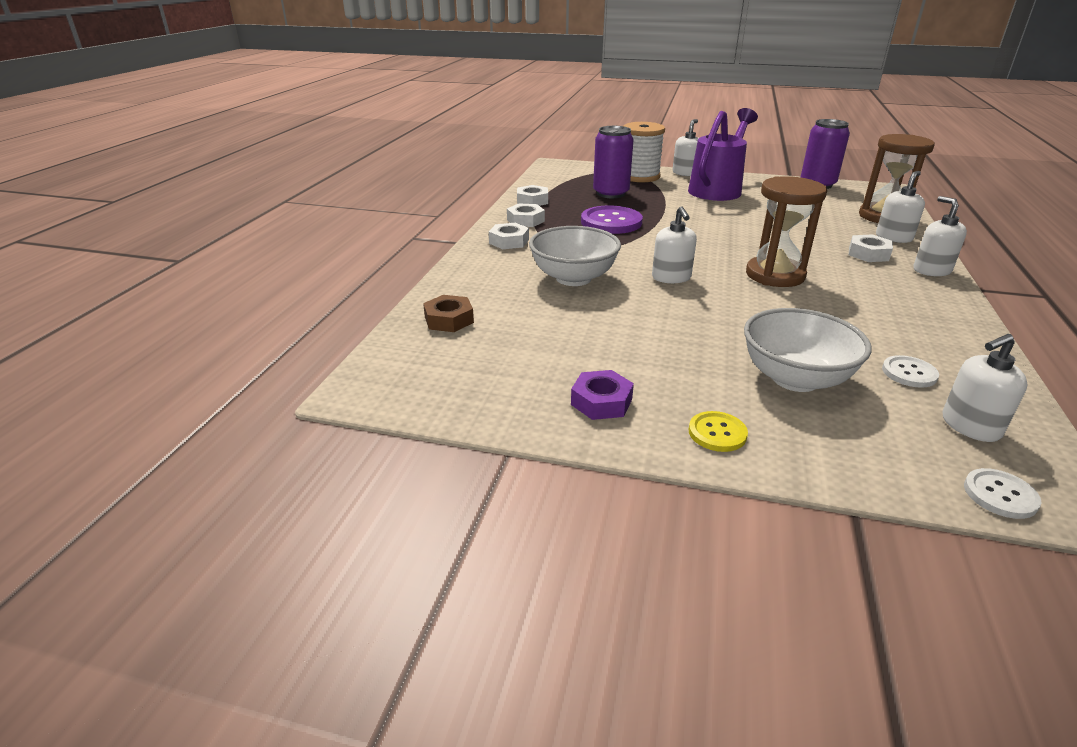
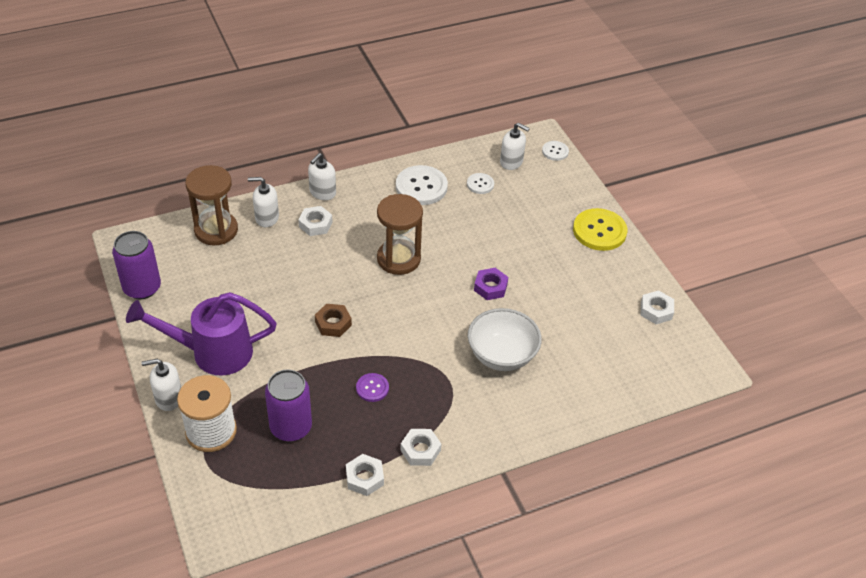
camera: 130 degrees left, 15 degrees up
(449, 320) = (617, 383): brown nut -> brown nut (333, 323)
(509, 241) = (475, 432): white nut -> white nut (656, 311)
(601, 402) = (619, 276): purple nut -> purple nut (490, 287)
(611, 222) = (372, 388): purple button -> purple button, size x0.53
(671, 277) = (451, 306): white soap dispenser -> none
(717, 433) = (599, 231): yellow button -> yellow button, size x1.88
(795, 378) = (526, 219): white bowl -> none
(920, 328) = (421, 187): none -> white button

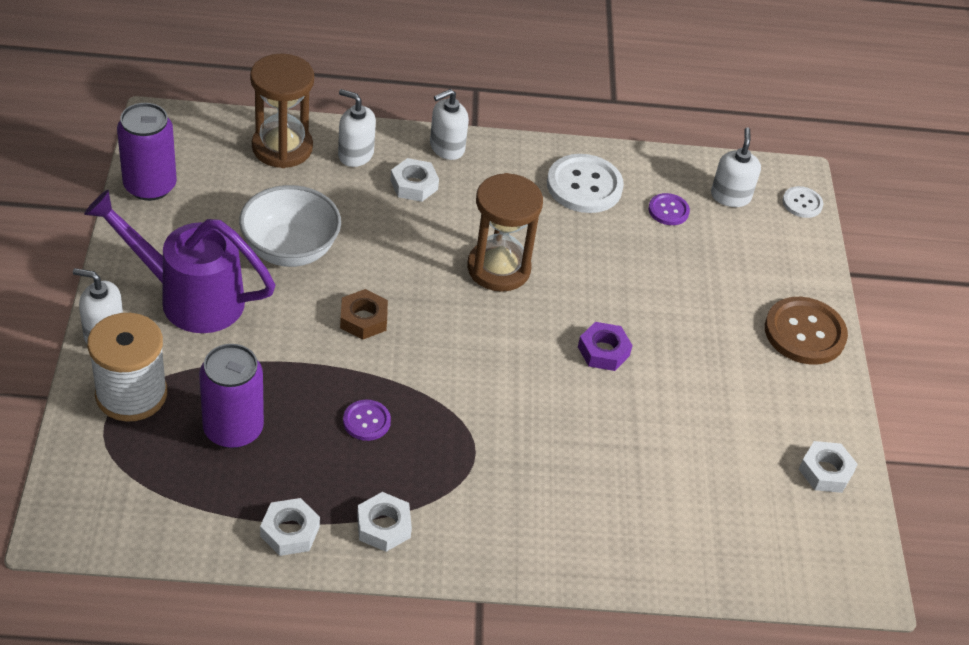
camera: 20 degrees right, 0 degrees up
(480, 184) = (668, 210): white button -> purple button
(501, 355) = (566, 447): white bowl -> white bowl (290, 250)
(511, 162) = (730, 196): white soap dispenser -> white soap dispenser turned 135 degrees counterclockwise
(599, 231) = (804, 333): yellow button -> brown button

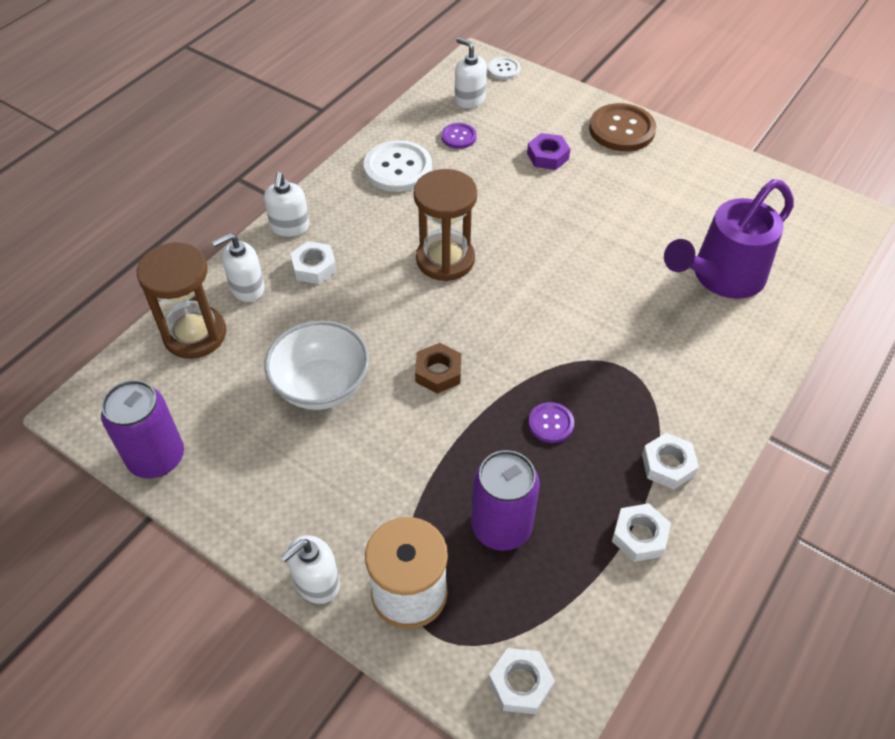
camera: 50 degrees left, 5 degrees up
(190, 297) = (323, 489): purple watering can -> purple watering can (721, 277)
(603, 351) = (570, 241): purple nut -> purple nut (547, 156)
(825, 471) = (749, 183): white nut -> white nut (520, 684)

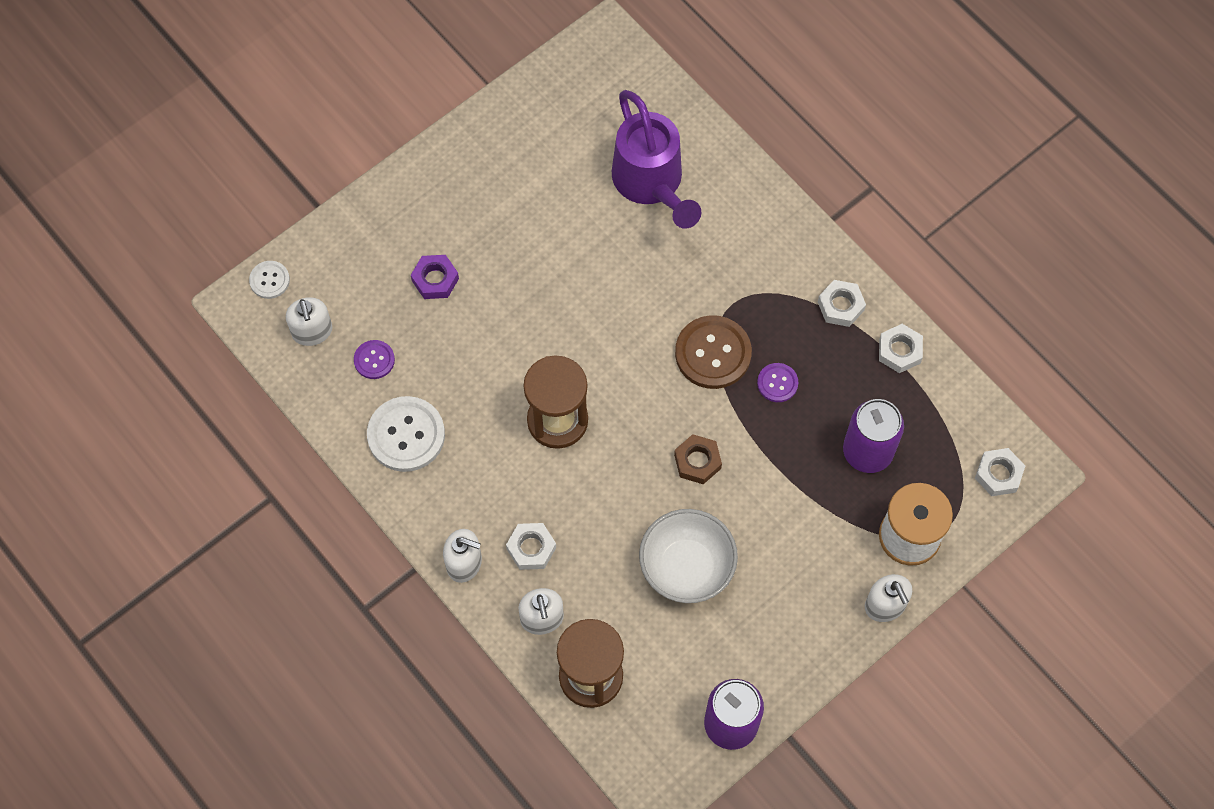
camera: 75 degrees left, 15 degrees up
(469, 99) = (312, 331): white soap dispenser -> white soap dispenser turned 75 degrees counterclockwise
(622, 129) = (417, 193): brown button -> brown button (713, 353)

